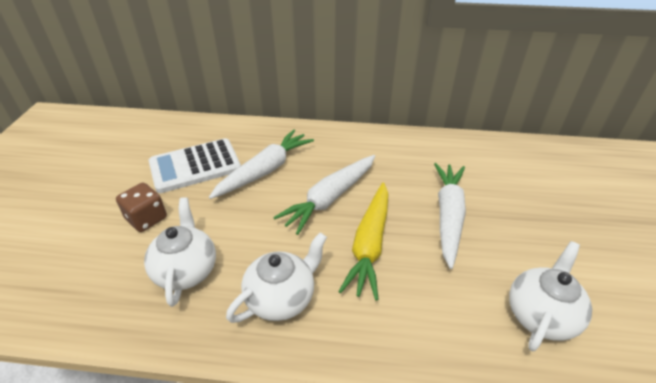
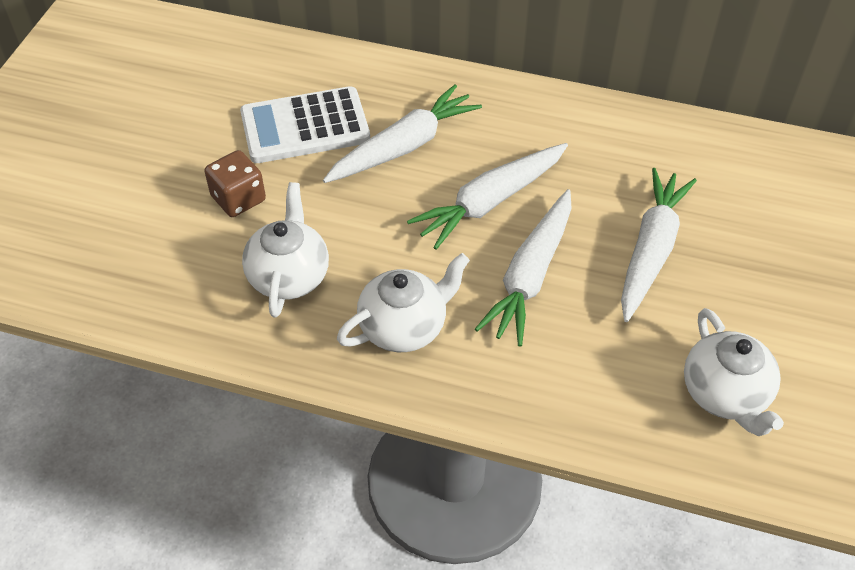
camera: 10 degrees right, 10 degrees up
(370, 244) = (530, 275): yellow carrot -> white carrot
(540, 314) = (725, 394): white teapot -> white teapot turned 120 degrees clockwise

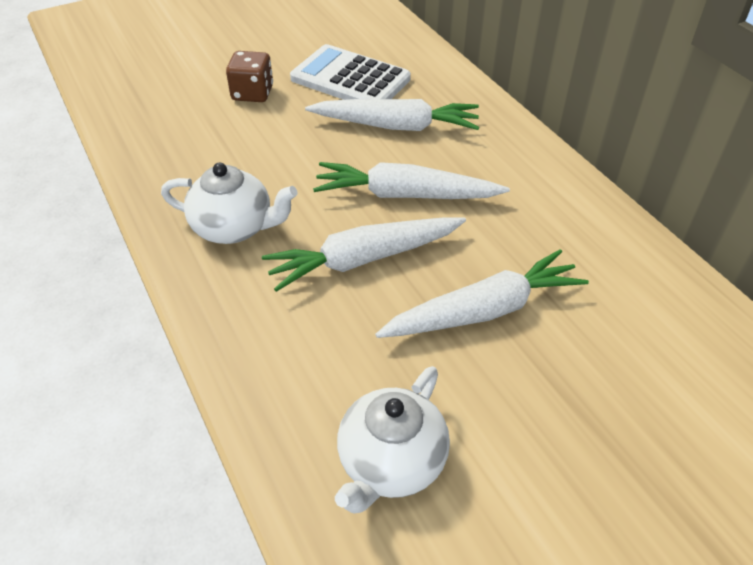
camera: 45 degrees right, 5 degrees down
(289, 275) = (215, 151): white teapot -> none

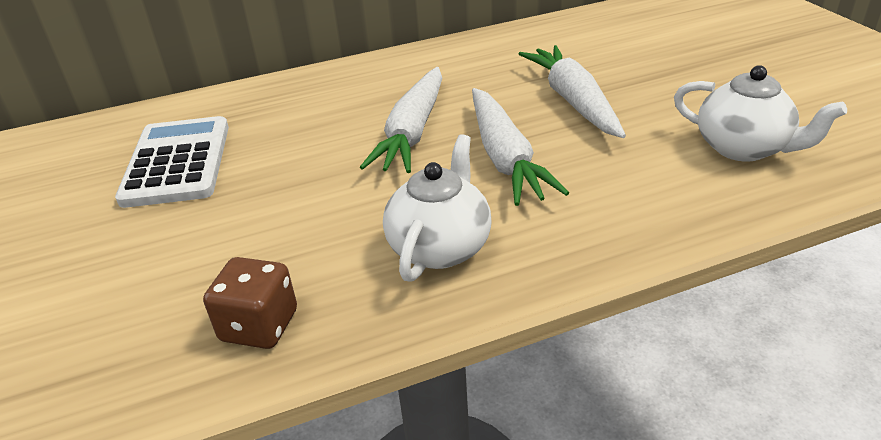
camera: 80 degrees left, 10 degrees down
(252, 93) = (153, 243): brown dice -> brown dice (259, 326)
(350, 79) = (177, 162): white calculator -> white calculator turned 135 degrees clockwise
(395, 126) = (293, 134): white carrot -> none

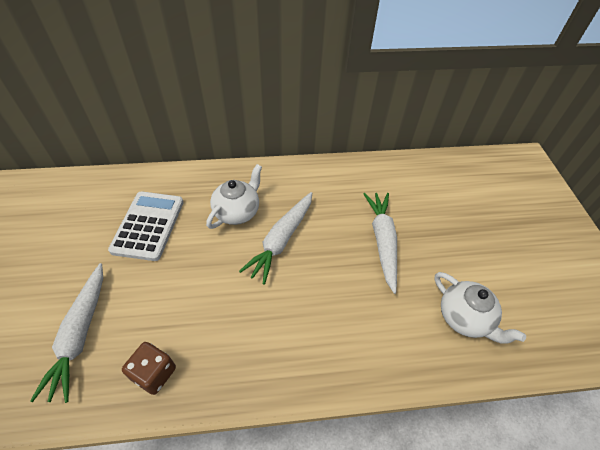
camera: 10 degrees right, 15 degrees up
(440, 247) = (264, 344): white teapot -> white teapot (237, 212)
(504, 157) = (324, 280): white carrot -> white carrot (80, 334)

